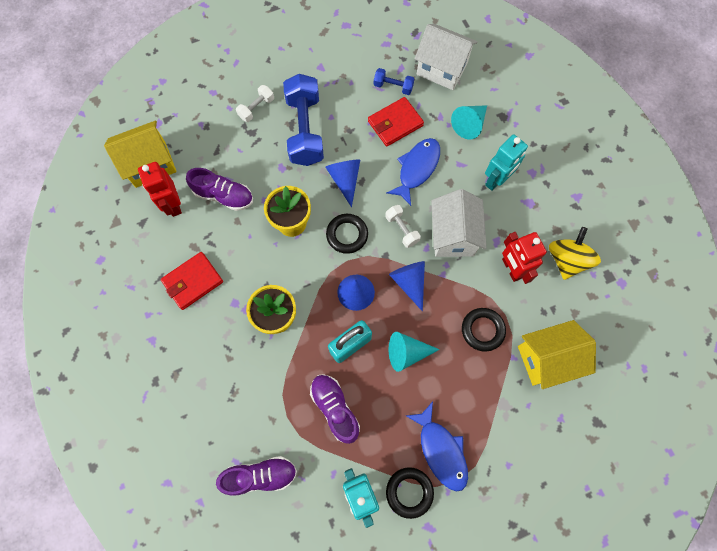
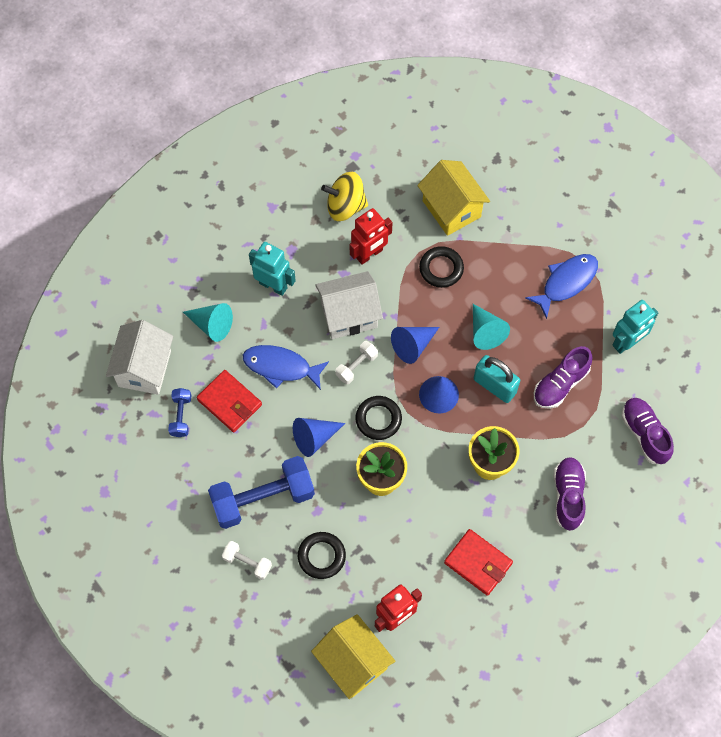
camera: 105 degrees left, 5 degrees down
(224, 196) = (369, 564): purple shoe -> purple shoe (568, 496)
(409, 492) = (611, 301): black ring -> black ring (321, 556)

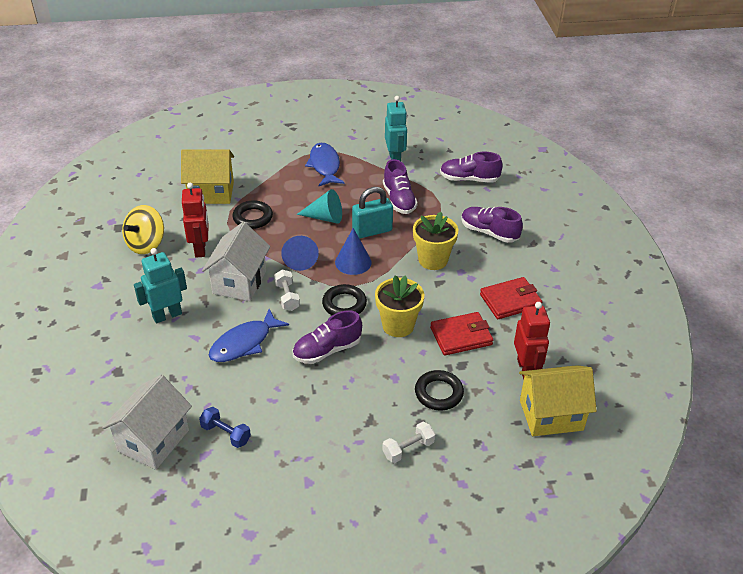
camera: 60 degrees left, 25 degrees down
(144, 368) = (153, 440): white house -> white house turned 75 degrees clockwise
(212, 325) = (161, 371): turquoise cone -> none
(229, 402) = (245, 392): red wallet -> red wallet (461, 336)
(263, 498) = (355, 409): blue dumbbell -> none
(314, 438) = (327, 350): blue cone -> purple shoe

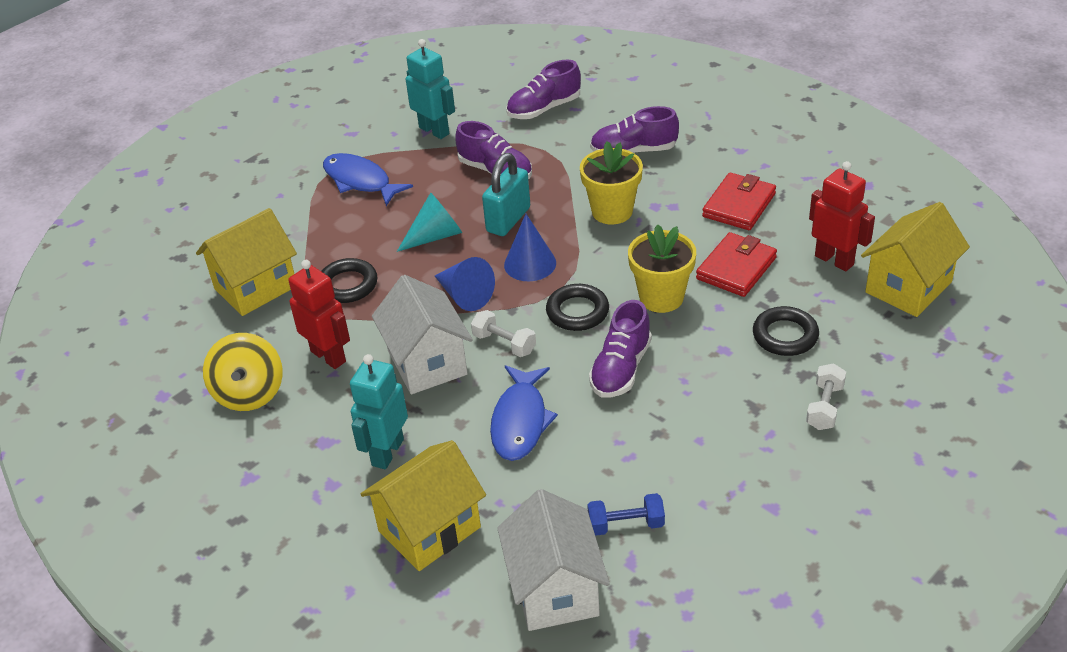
camera: 35 degrees left, 0 degrees up
(138, 367) = (429, 529): none -> yellow house

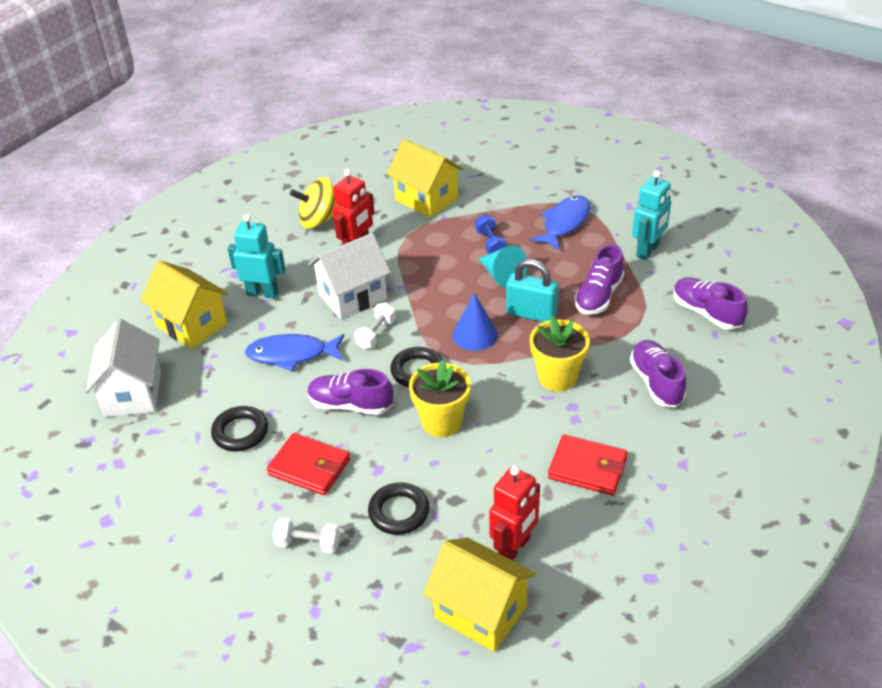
camera: 80 degrees right, 0 degrees up
(348, 285) = (435, 242): black ring -> black ring (240, 432)
(465, 295) = (430, 304): blue cone -> none
(555, 589) = (133, 394): white house -> white house turned 75 degrees counterclockwise
(626, 524) = (187, 424): blue dumbbell -> blue dumbbell (490, 243)
(736, 268) = (489, 471): red wallet -> red wallet (309, 467)

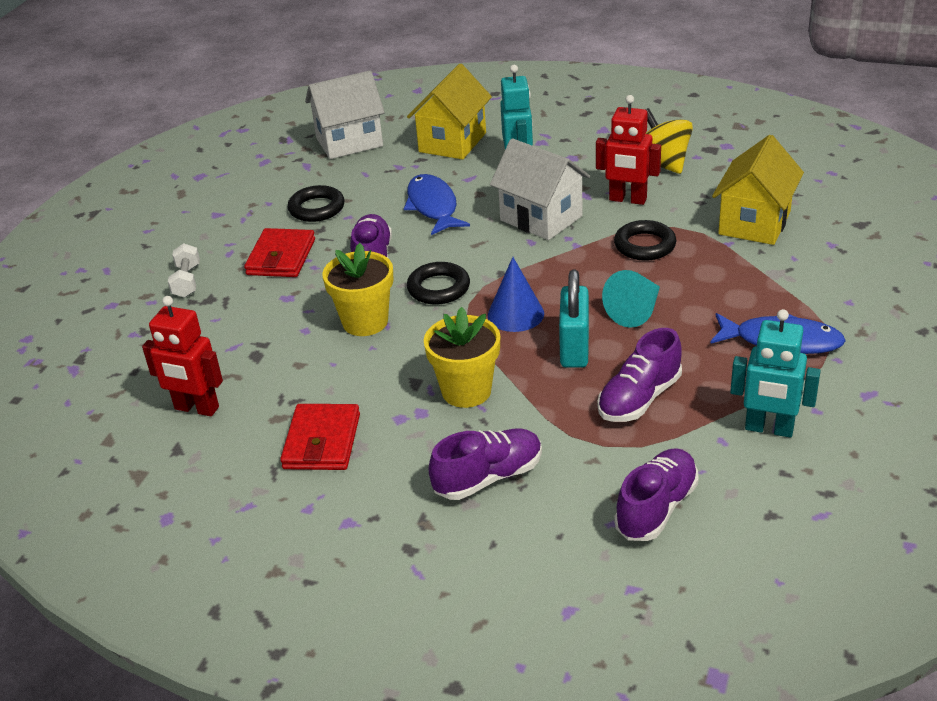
camera: 75 degrees right, 5 degrees down
(376, 334) = (487, 248): white dumbbell -> none
(399, 512) = (233, 323): black ring -> black ring (644, 245)
(480, 612) = (114, 402): yellow house -> none
(490, 243) = (696, 289): blue dumbbell -> none
(598, 296) = (639, 398): purple shoe -> purple shoe turned 60 degrees counterclockwise

